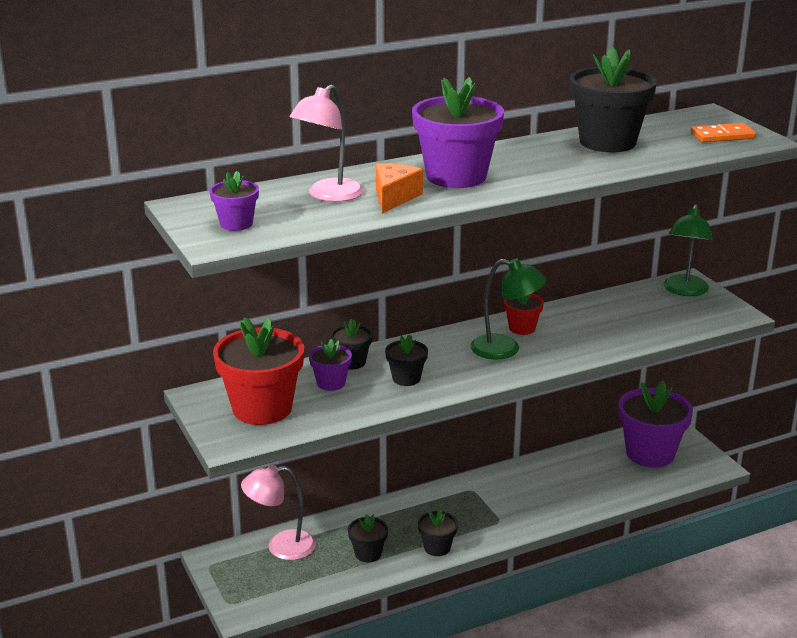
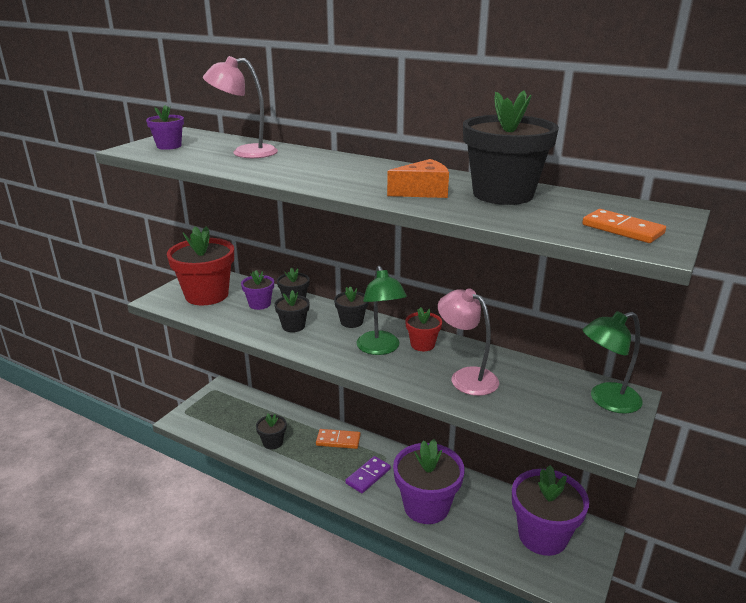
camera: 55 degrees right, 0 degrees up
(281, 546) = (251, 406): pink lamp -> pink lamp (466, 377)
(394, 197) = (265, 165): orange cheese -> orange cheese (423, 192)
(414, 509) = (338, 440): none -> orange domino
(437, 547) = (305, 470): black flower pot -> black flower pot (351, 322)
(456, 176) = (334, 170): purple flower pot -> purple flower pot (426, 506)
(488, 512) = (368, 476): none -> purple domino

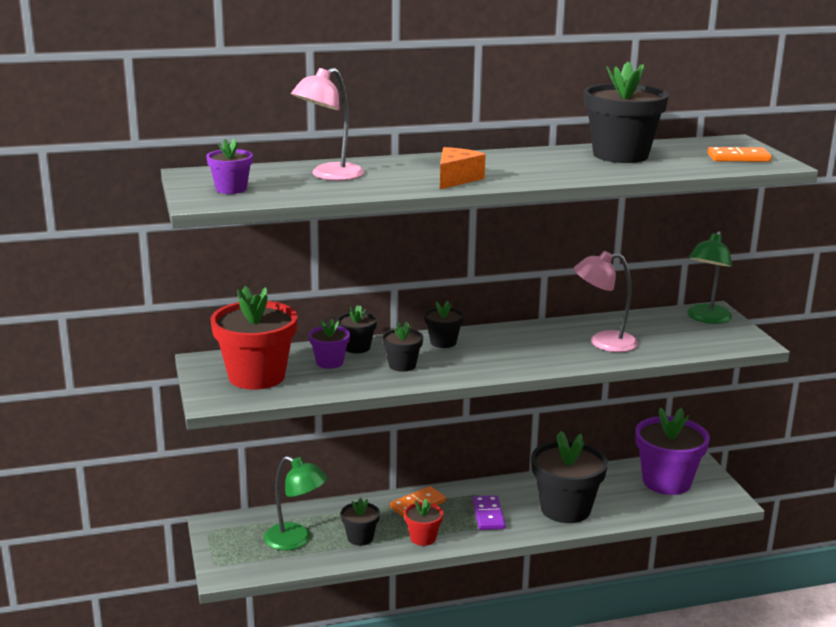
camera: 45 degrees left, 5 degrees down
(380, 349) = (507, 351): green lamp -> green lamp (296, 540)
(422, 344) = (531, 335): red flower pot -> red flower pot (423, 538)
(423, 192) = (569, 167): orange cheese -> orange cheese (456, 179)
(426, 506) = (565, 509): purple flower pot -> black flower pot

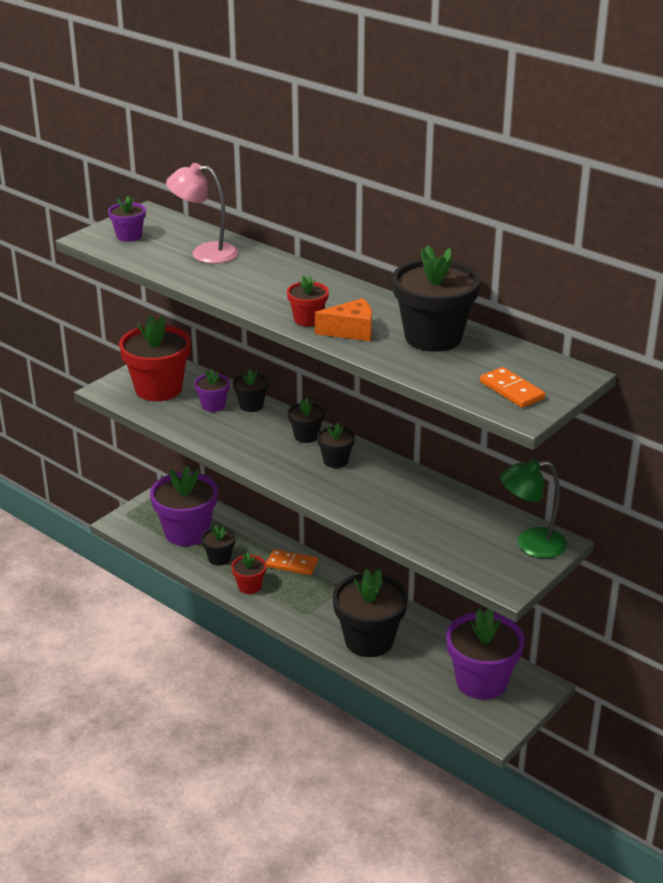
camera: 55 degrees right, 10 degrees up
(296, 540) = (187, 532): green lamp -> purple flower pot
(402, 365) = (244, 435): black flower pot -> black flower pot (335, 461)
(456, 179) = (260, 296): orange cheese -> orange cheese (351, 331)
(488, 515) = (315, 604): purple domino -> none
(528, 176) = (308, 319): none -> red flower pot
(603, 342) = (402, 507): pink lamp -> none

